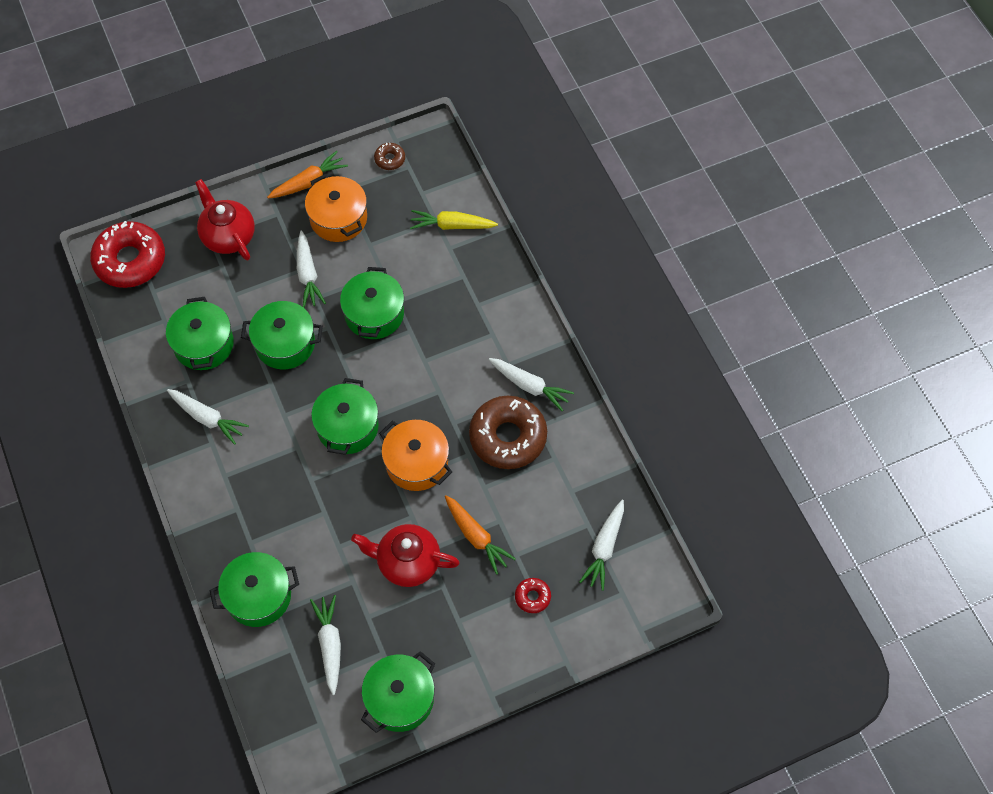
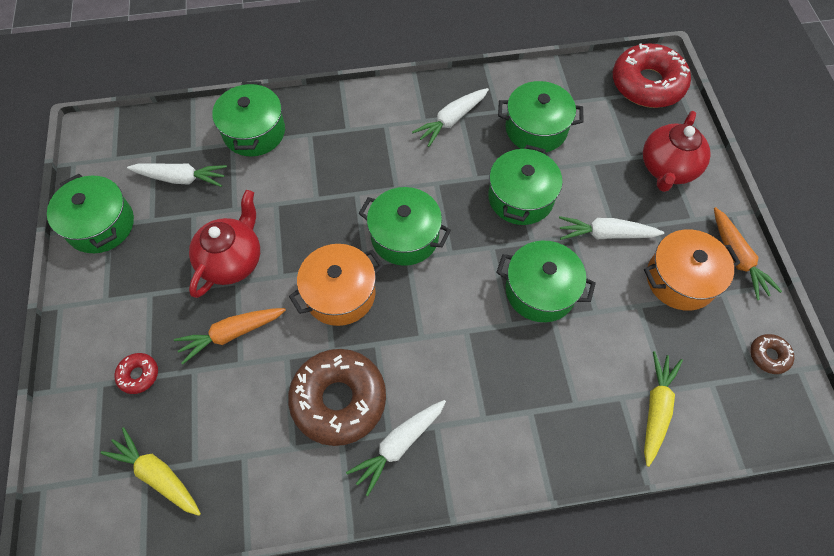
camera: 105 degrees right, 0 degrees up
(228, 236) = (667, 168): red teapot -> red teapot turned 135 degrees clockwise
(604, 548) = (157, 475): white carrot -> yellow carrot

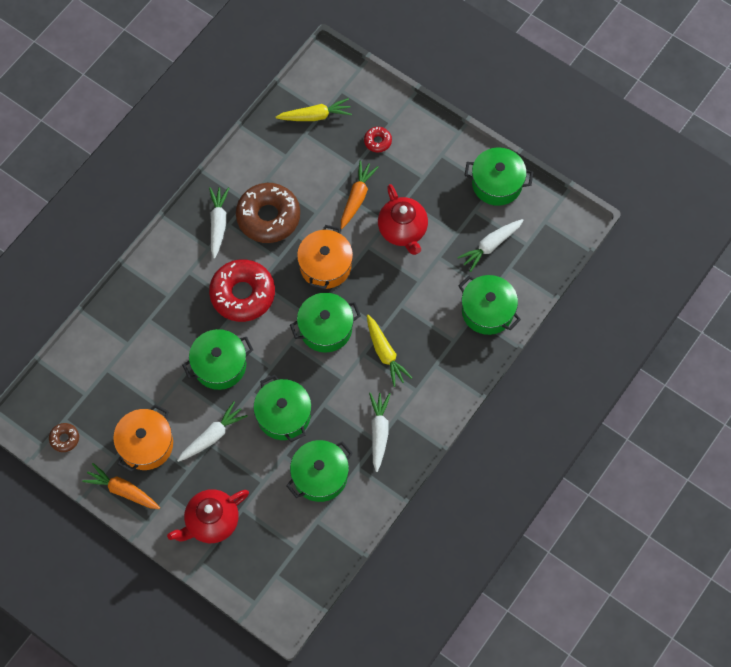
camera: 135 degrees right, 5 degrees up
(647, 84) = (279, 586): red donut -> red donut (242, 294)
(656, 409) = (105, 353): yellow carrot -> yellow carrot (385, 353)
(667, 168) = (211, 521): red teapot -> red teapot turned 105 degrees counterclockwise

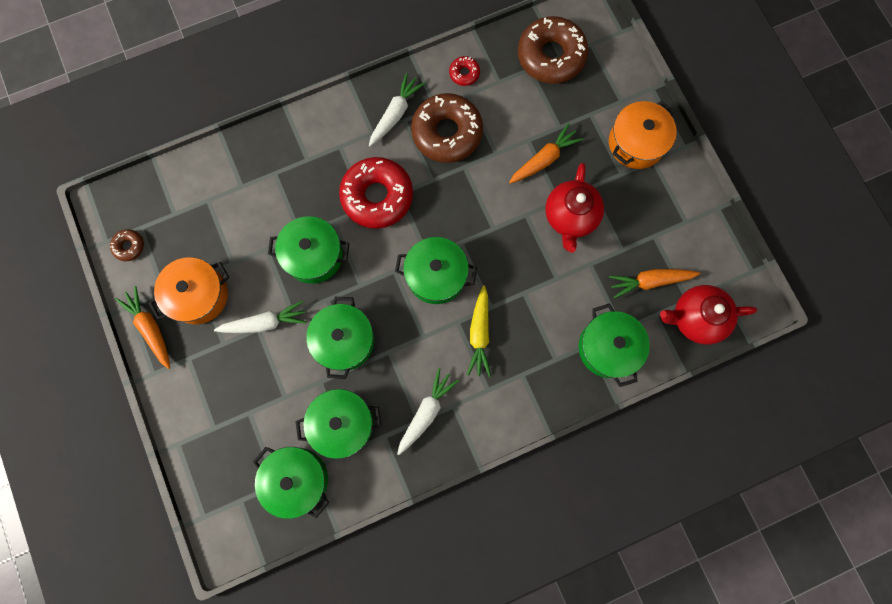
camera: 30 degrees right, 10 degrees up
(211, 521) = (213, 409): red teapot -> red teapot (695, 318)
(315, 116) = (551, 56): yellow carrot -> brown donut
(325, 265) = (473, 211): orange pot -> orange pot (636, 143)
(377, 141) = (597, 113): red donut -> red donut (464, 73)
(490, 246) = (650, 281): white carrot -> orange carrot
(497, 183) = (693, 220): green pot -> green pot (297, 479)

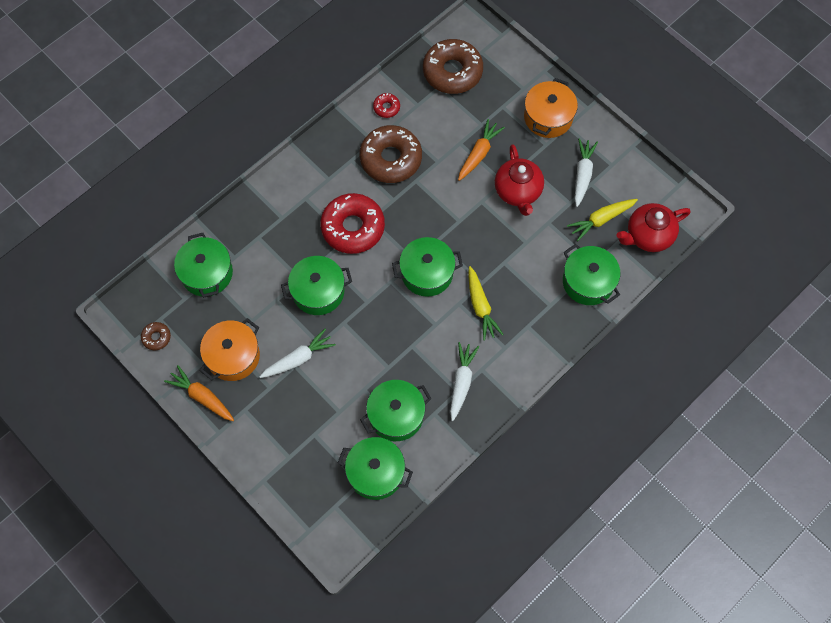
camera: 20 degrees left, 10 degrees down
(344, 340) = (371, 350): green pot -> green pot (207, 273)
(395, 114) = (342, 157): white carrot -> white carrot (582, 174)
(650, 281) = (601, 220): orange carrot -> yellow carrot

